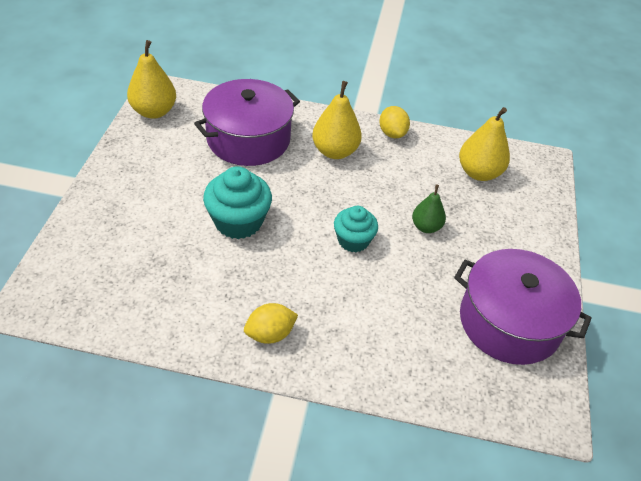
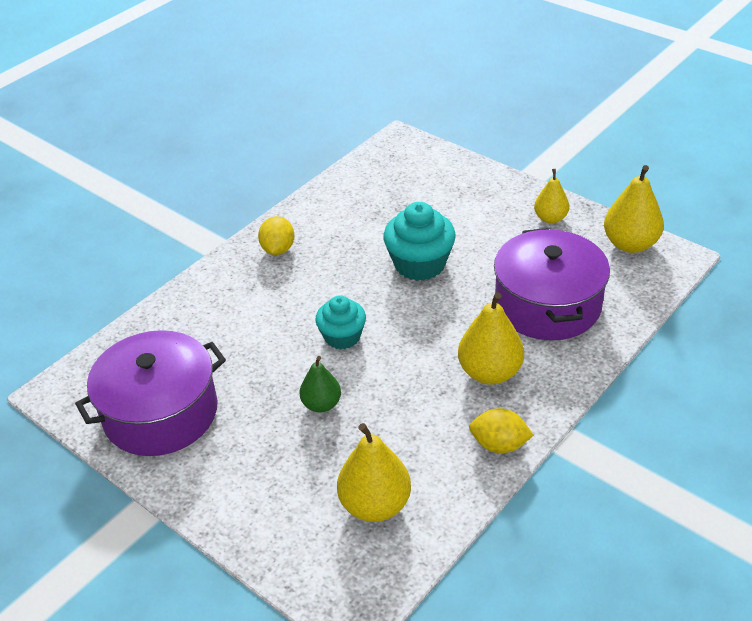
camera: 125 degrees right, 5 degrees down
(137, 158) = (550, 218): none -> yellow pear

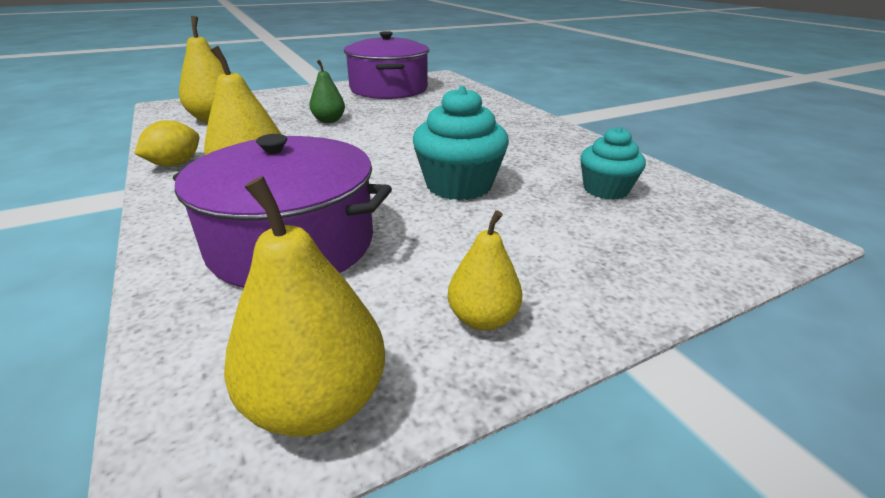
camera: 110 degrees right, 10 degrees down
(278, 249) = (539, 133): yellow lemon -> none
(342, 337) = (391, 137): turquoise cupcake -> turquoise cupcake (605, 190)

